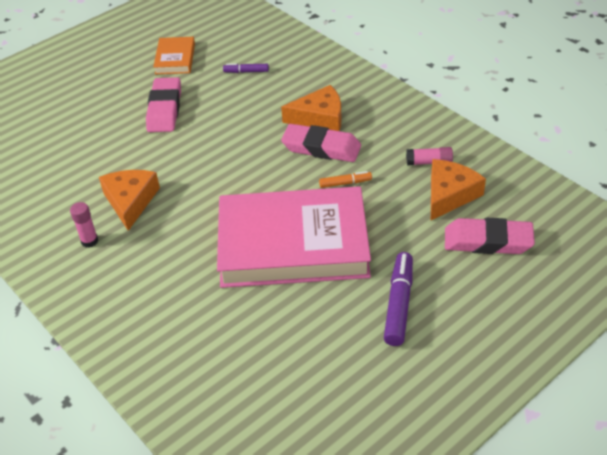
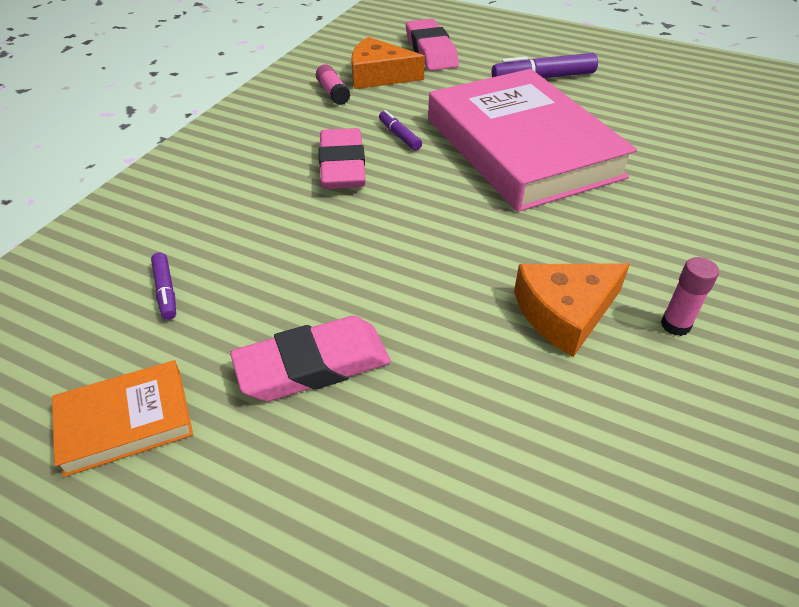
camera: 115 degrees left, 0 degrees up
(319, 118) = (277, 181): orange cheese -> none
(345, 183) = (399, 136): orange marker -> purple marker

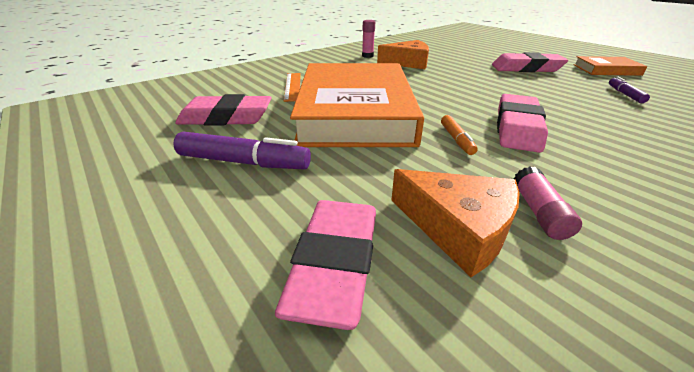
camera: 155 degrees left, 10 degrees down
(399, 136) = (456, 139): purple marker -> orange marker
(521, 147) = (355, 111): pink book -> orange book
(628, 108) = (226, 118): none -> pink eraser
(650, 173) = (292, 86): none -> orange ruler

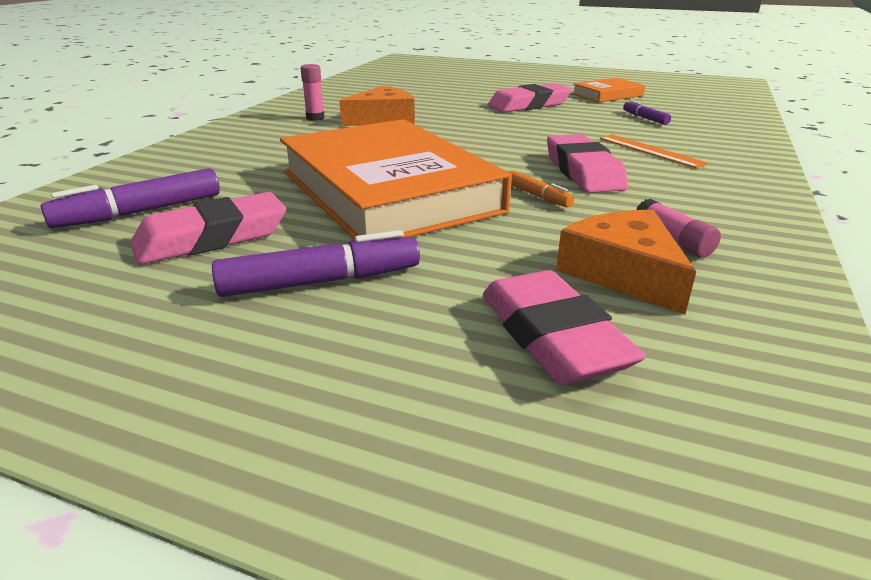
camera: 30 degrees left, 5 degrees down
(214, 94) = (140, 212): none -> purple marker
(292, 86) = (256, 177): orange ruler -> orange ruler (650, 151)
(458, 228) = (623, 273): orange cheese -> orange cheese turned 120 degrees counterclockwise

